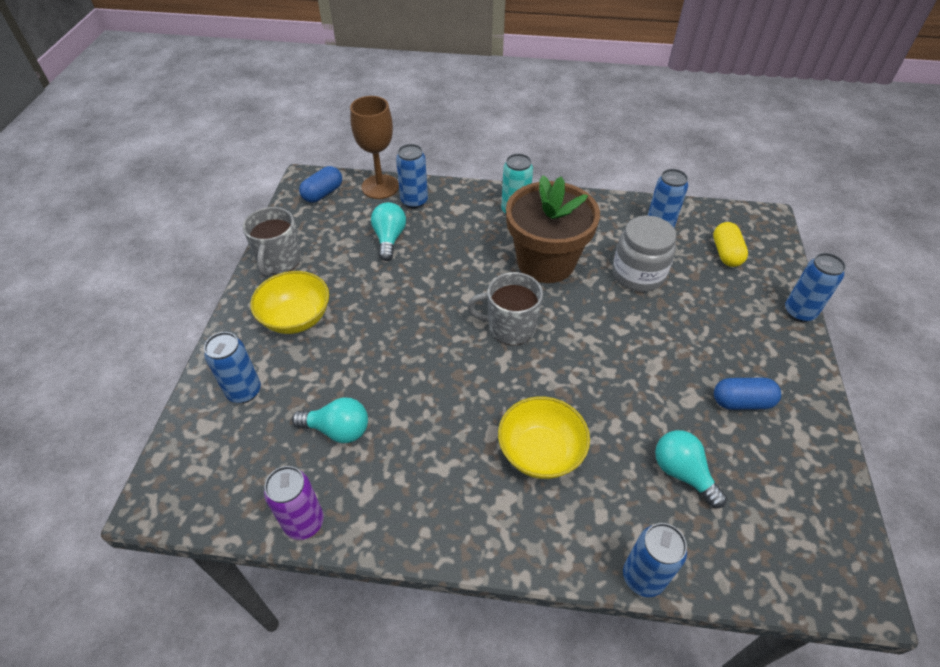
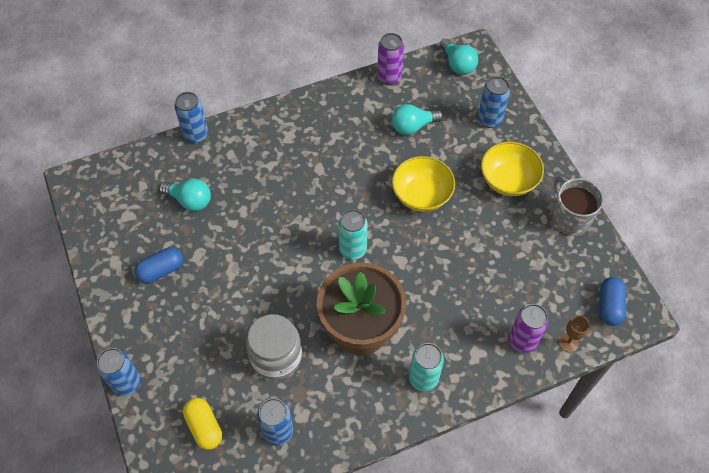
camera: 150 degrees right, 10 degrees up
(380, 187) = (568, 343): brown goblet -> brown goblet, size x0.49
(389, 239) = (506, 285): turquoise light bulb -> turquoise light bulb (457, 64)
(414, 201) = (522, 341): blue can -> purple can
(510, 327) = (353, 249): grey mug -> turquoise can
(540, 452) = (283, 172): yellow bowl -> yellow bowl (421, 195)

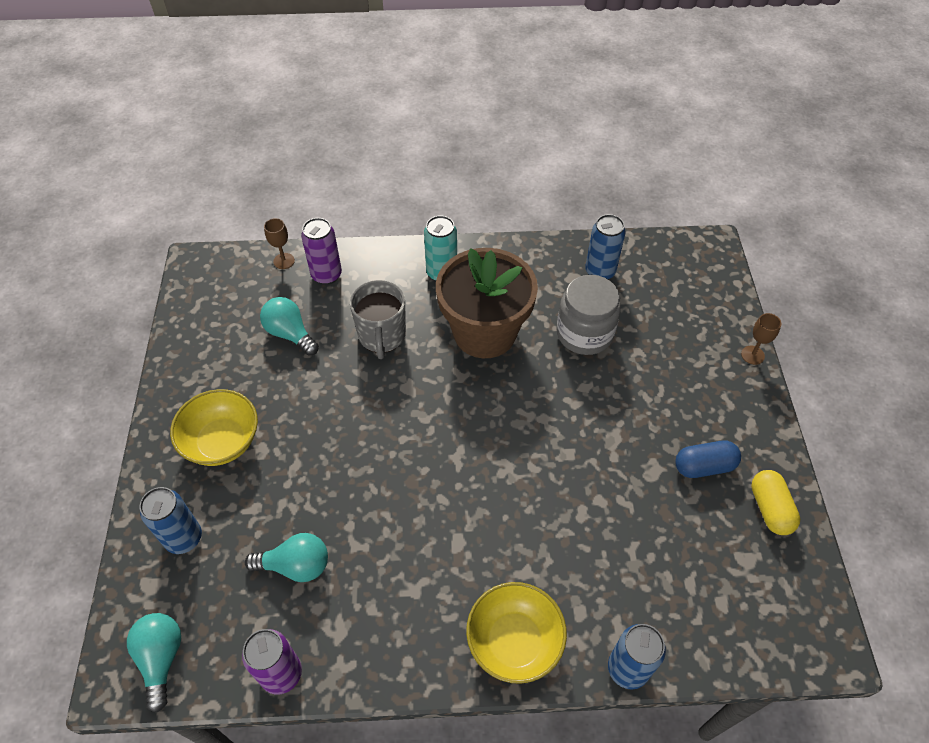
camera: 160 degrees left, 5 degrees down
(126, 383) = (752, 355): blue can -> brown goblet
(190, 200) = (653, 554): turquoise light bulb -> turquoise light bulb (290, 334)
(204, 427) = (673, 295): yellow capsule -> yellow capsule (770, 509)
(353, 249) = (458, 417): turquoise can -> none
(421, 195) = (340, 458): yellow bowl -> yellow bowl (514, 641)
(569, 218) = (187, 373): grey mug -> grey mug (382, 336)
(609, 306) = (219, 278): blue capsule -> none

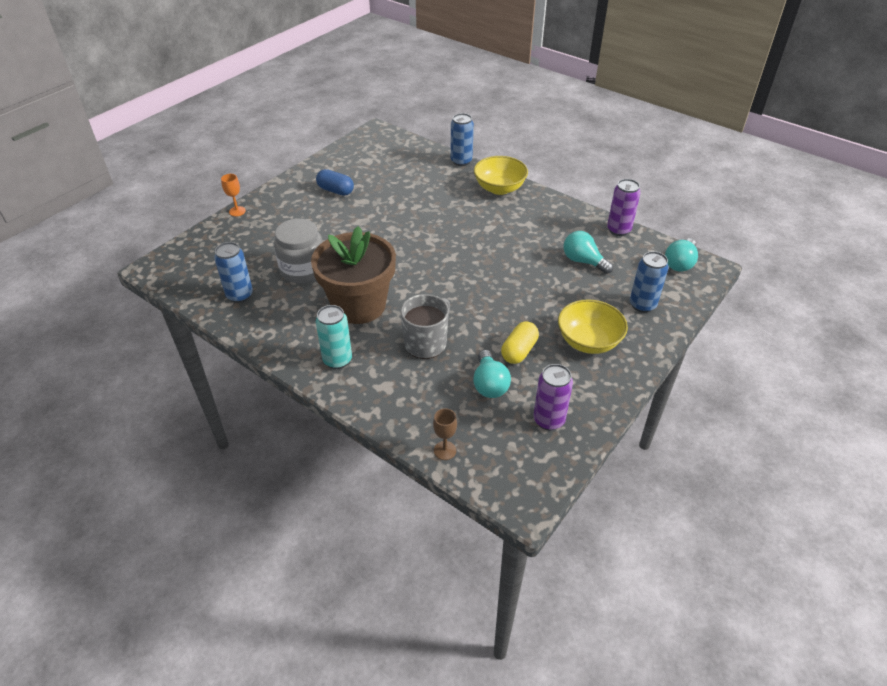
camera: 140 degrees left, 10 degrees down
(326, 275) = (421, 414): purple can -> purple can (548, 420)
(752, 355) = (237, 211): brown goblet -> orange goblet
(770, 509) = (332, 166): yellow capsule -> yellow capsule (519, 351)

